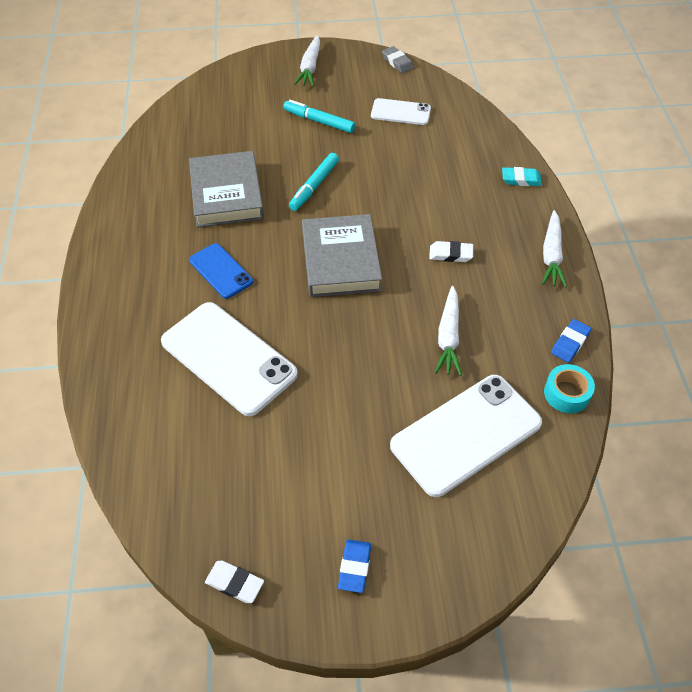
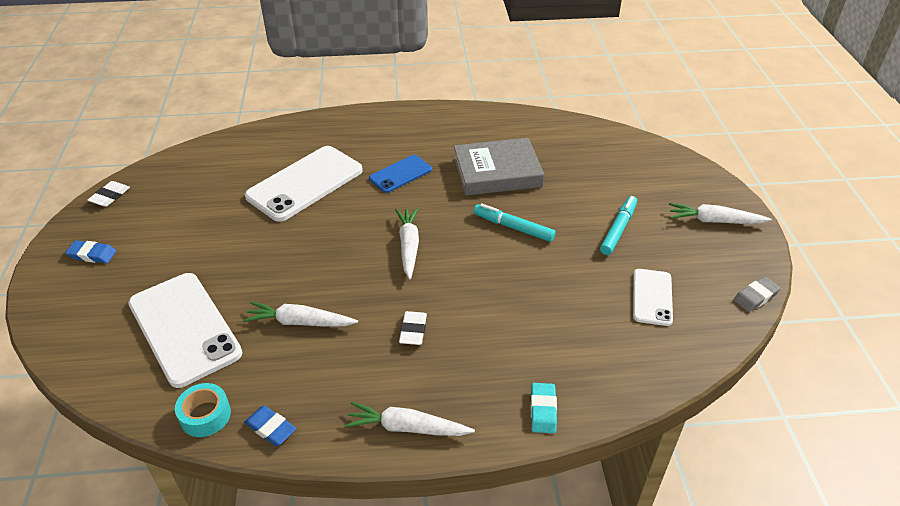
camera: 90 degrees right, 10 degrees down
(340, 260) = (408, 246): grey book -> white carrot

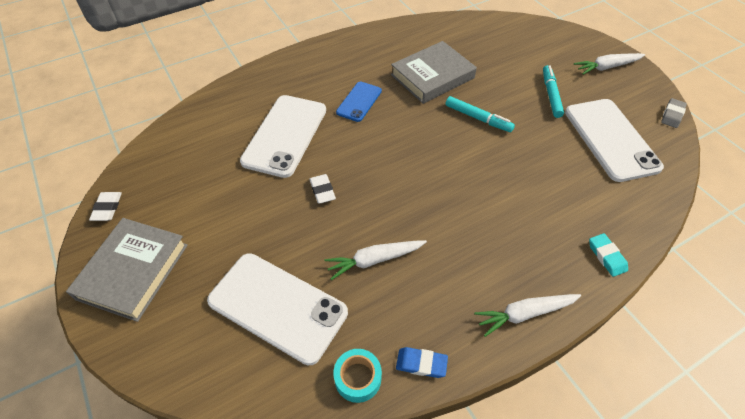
camera: 25 degrees left, 10 degrees up
(92, 254) = (133, 271): blue eraser -> grey book
(408, 246) = (412, 161): white carrot -> none
(413, 330) = (468, 231): white eraser -> white eraser (322, 191)
(513, 227) = (478, 118): turquoise marker -> turquoise marker turned 150 degrees counterclockwise
(652, 297) = (611, 139): white phone -> white phone, size x1.84

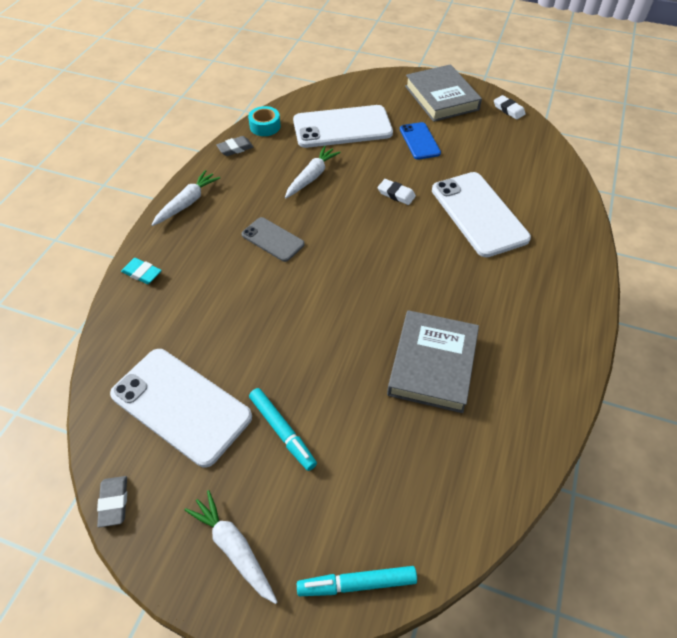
camera: 140 degrees right, 0 degrees up
(359, 102) = (464, 283): blue phone -> blue phone (419, 141)
(421, 364) = (235, 148): blue eraser -> grey eraser
(466, 216) = (273, 239): none -> grey phone
(478, 118) = (337, 340): turquoise marker -> turquoise marker (357, 584)
(607, 67) = (234, 548): white carrot -> white carrot turned 75 degrees counterclockwise

